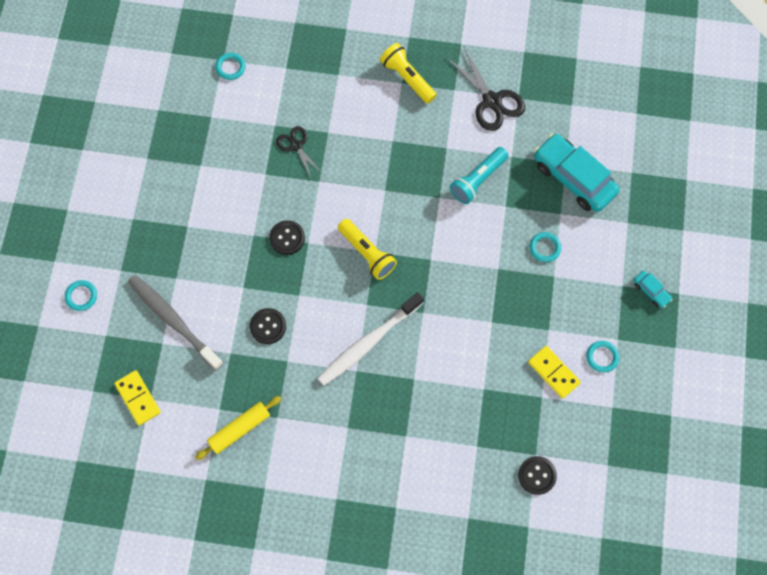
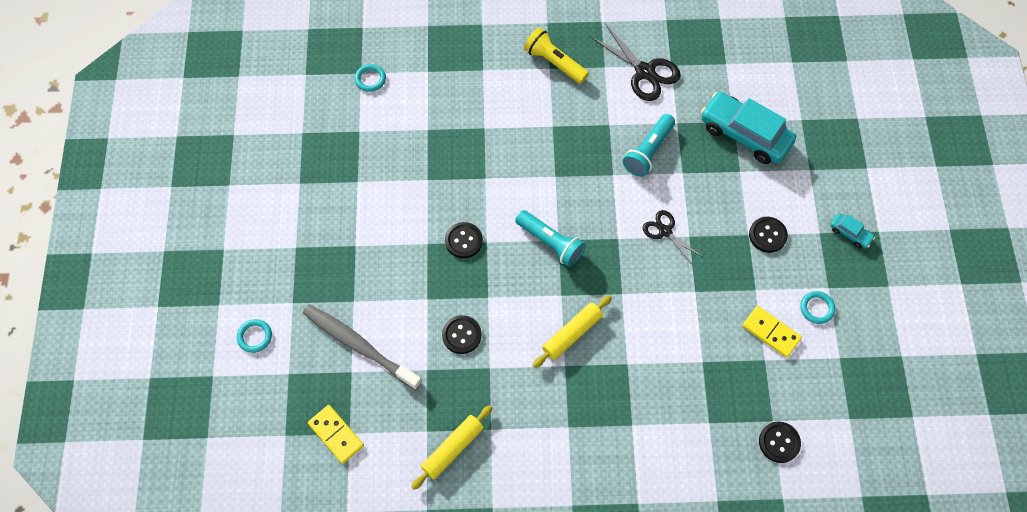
camera: 10 degrees left, 5 degrees down
(296, 146) = (454, 146): black scissors -> black scissors (665, 231)
(367, 253) = (550, 243): yellow flashlight -> turquoise flashlight
(369, 342) = (572, 334): white toothbrush -> yellow rolling pin
(545, 248) = (732, 208): turquoise ring -> none
(572, 280) = (767, 235): none -> black button

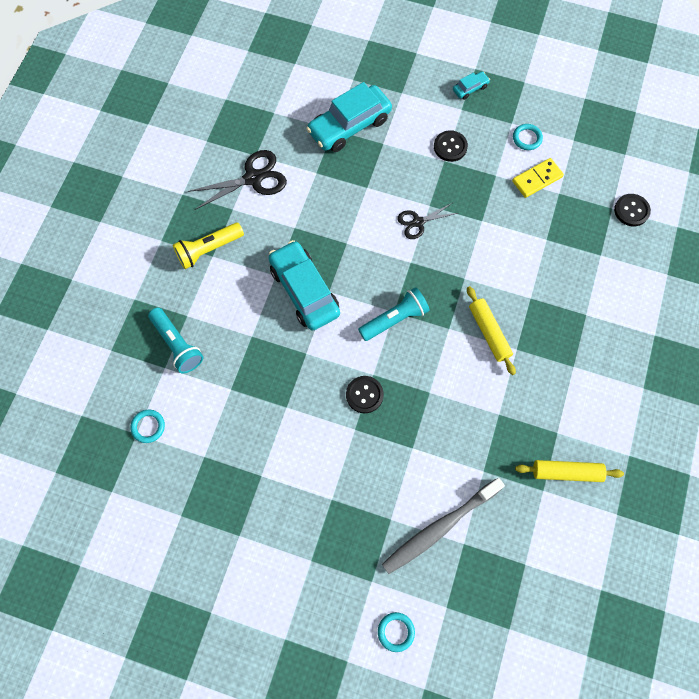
camera: 70 degrees left, 5 degrees up
(336, 434) = (523, 577): yellow domino -> none
(452, 449) = (566, 472): yellow rolling pin -> yellow rolling pin turned 60 degrees counterclockwise
(461, 335) = (459, 428): black button -> none
(547, 155) = (304, 291): none -> turquoise car
(648, 151) = (335, 206): turquoise flashlight -> turquoise flashlight (177, 345)

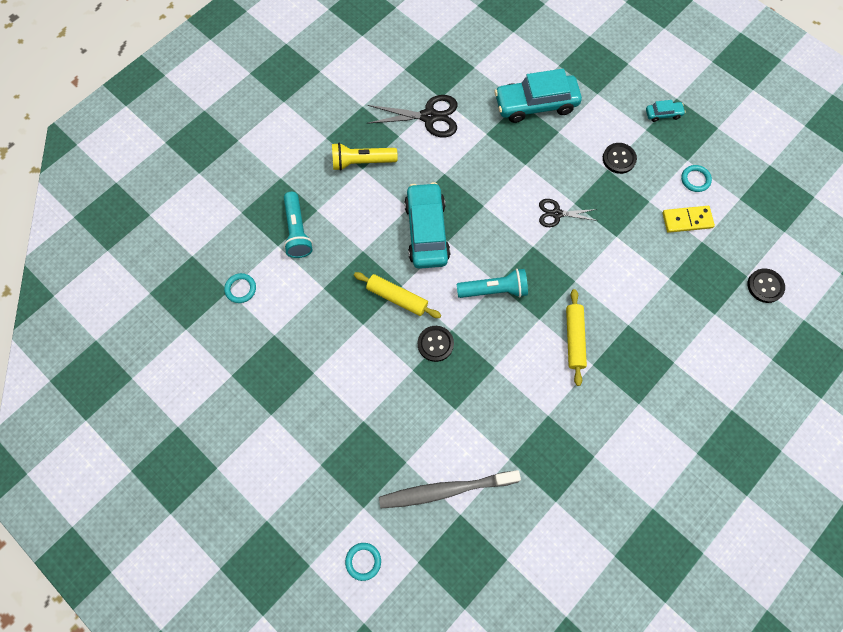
camera: 25 degrees right, 0 degrees up
(566, 472) = (585, 496): yellow rolling pin -> yellow rolling pin (397, 298)

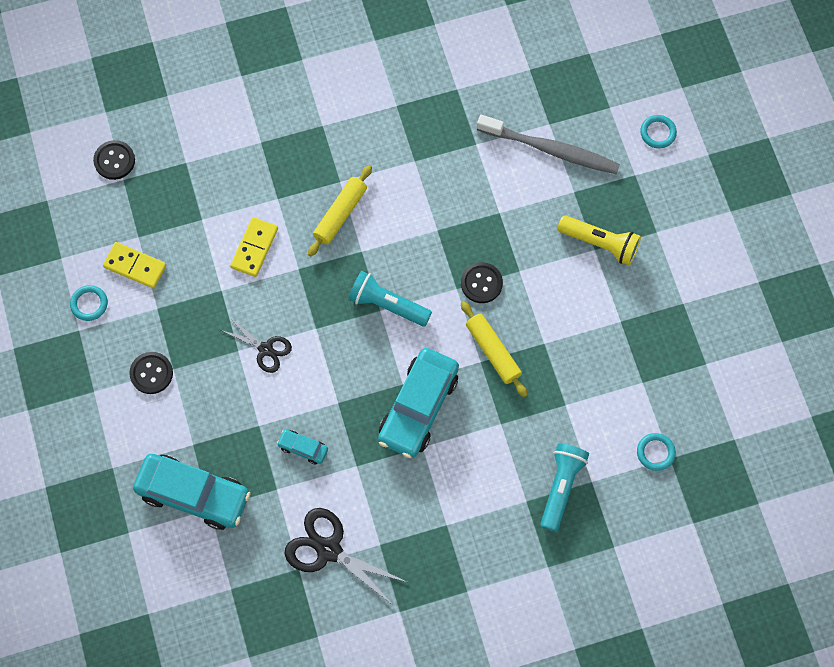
camera: 150 degrees left, 0 degrees up
(362, 162) = (442, 534): yellow flashlight -> yellow flashlight (600, 243)
(616, 278) = (254, 248): none -> yellow domino
(663, 114) = (59, 399): turquoise car -> turquoise car (303, 448)

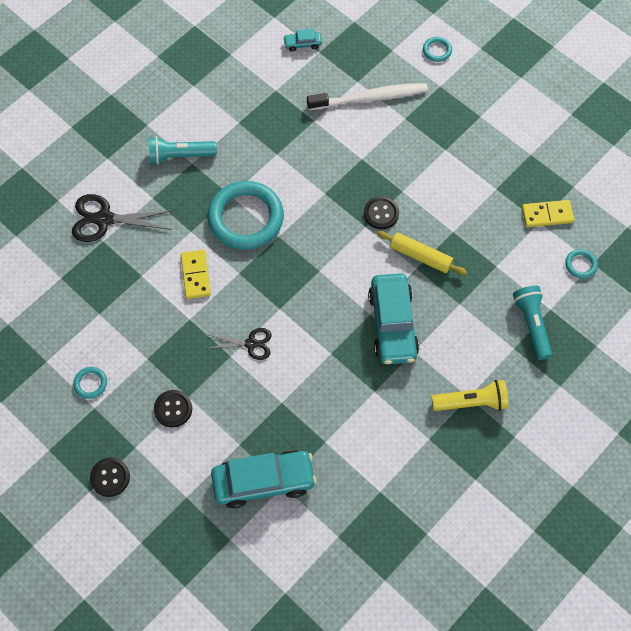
camera: 30 degrees left, 5 degrees down
(114, 161) = (45, 267): black button -> black button (110, 477)
(135, 266) = (110, 336): yellow domino -> yellow domino (547, 215)
(303, 448) = (326, 400): turquoise car -> turquoise car (302, 44)
(329, 550) = (394, 464): black scissors -> black scissors (104, 219)
(340, 214) = (246, 218): yellow rolling pin -> turquoise ring
(387, 304) = (322, 264): turquoise flashlight -> turquoise flashlight (180, 156)
(550, 149) = (369, 98): grey toothbrush -> white toothbrush
(600, 243) = (447, 143): yellow flashlight -> yellow flashlight (471, 402)

